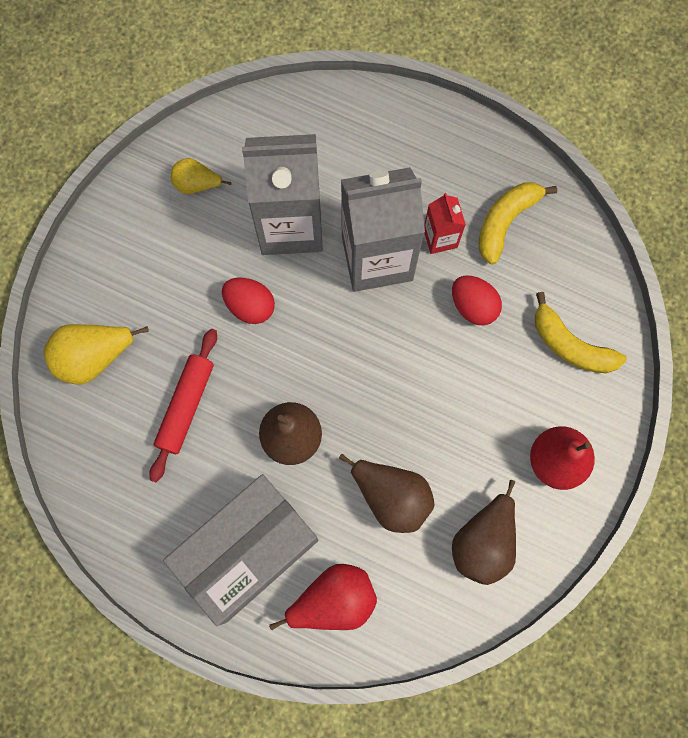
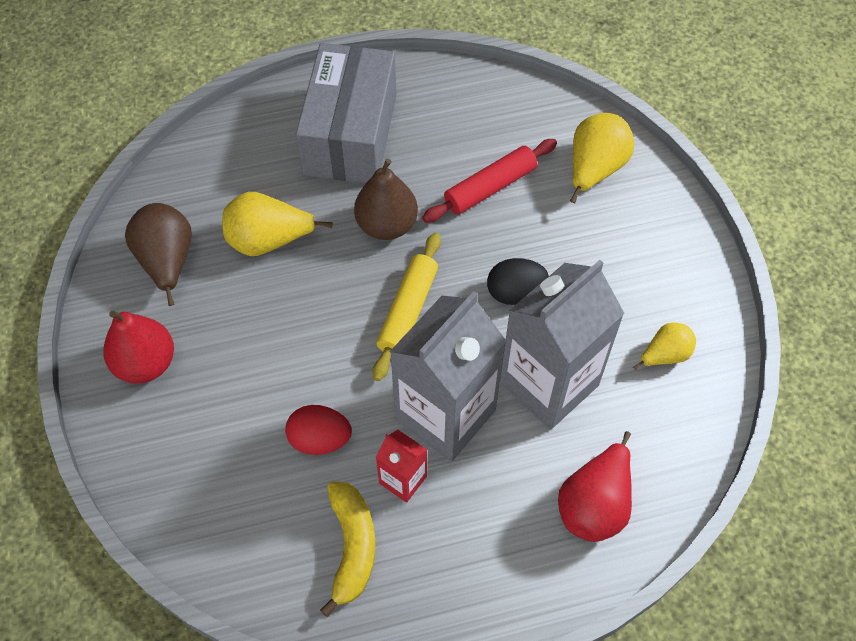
camera: 140 degrees right, 15 degrees down
(186, 406) = (490, 187): red rolling pin -> red rolling pin turned 75 degrees clockwise
(250, 306) = (515, 292): red egg -> black egg
(333, 600) = (257, 148): red pear -> red pear (594, 504)
(337, 352) = (408, 311): none -> yellow rolling pin
(391, 497) = (269, 240): brown pear -> yellow pear
(570, 345) = (199, 473): yellow banana -> none

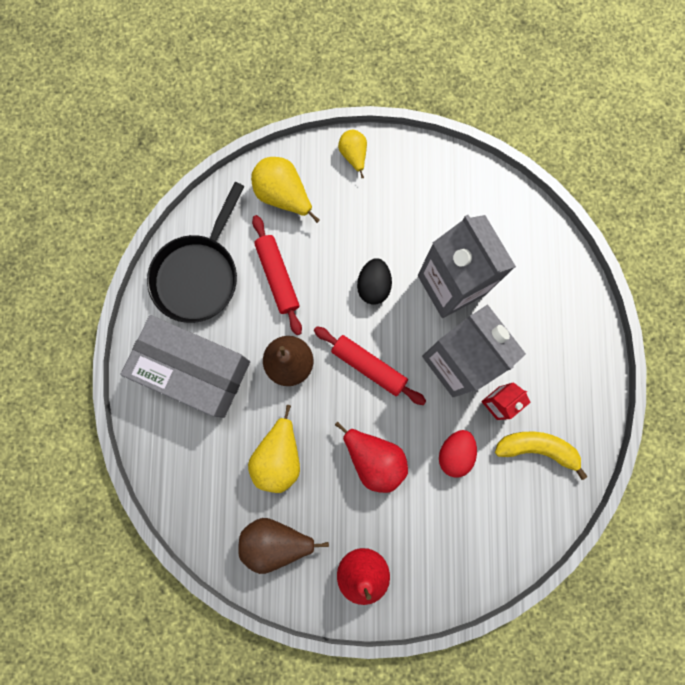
camera: 75 degrees left, 20 degrees up
(408, 311) = (369, 366): yellow rolling pin -> red rolling pin
(465, 111) = (199, 275): none -> black pan
(594, 504) = (543, 283): red pear -> red pear (374, 459)
(664, 355) = (448, 201): yellow pear -> yellow pear (353, 156)

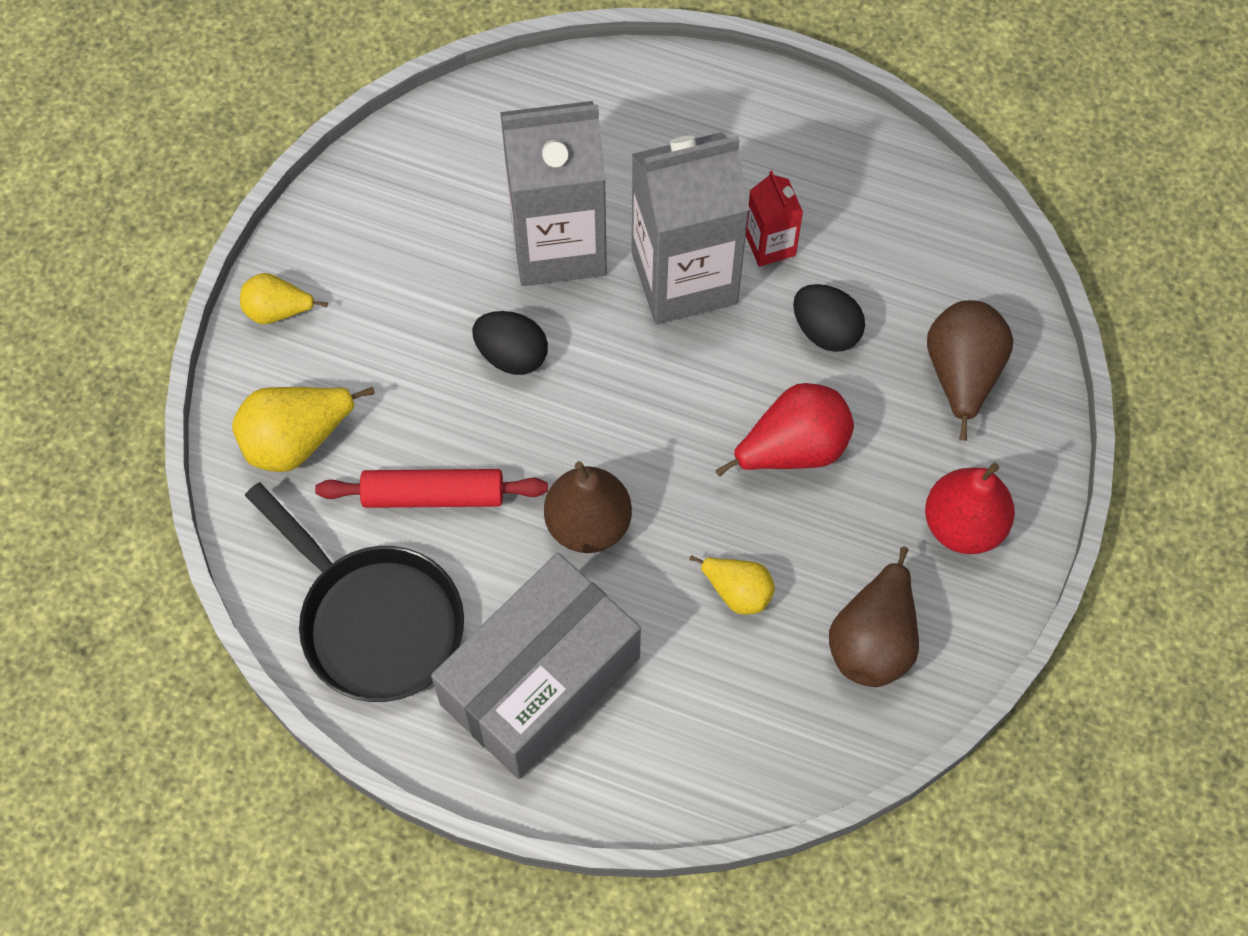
camera: 70 degrees left, 15 degrees down
(279, 456) = (737, 592): yellow pear -> yellow pear, size x0.61
(369, 366) = (641, 406): red rolling pin -> none
(455, 453) = (826, 331): red egg -> black egg
(456, 541) = (962, 375): none -> brown pear
(537, 448) = (859, 217): yellow banana -> none

